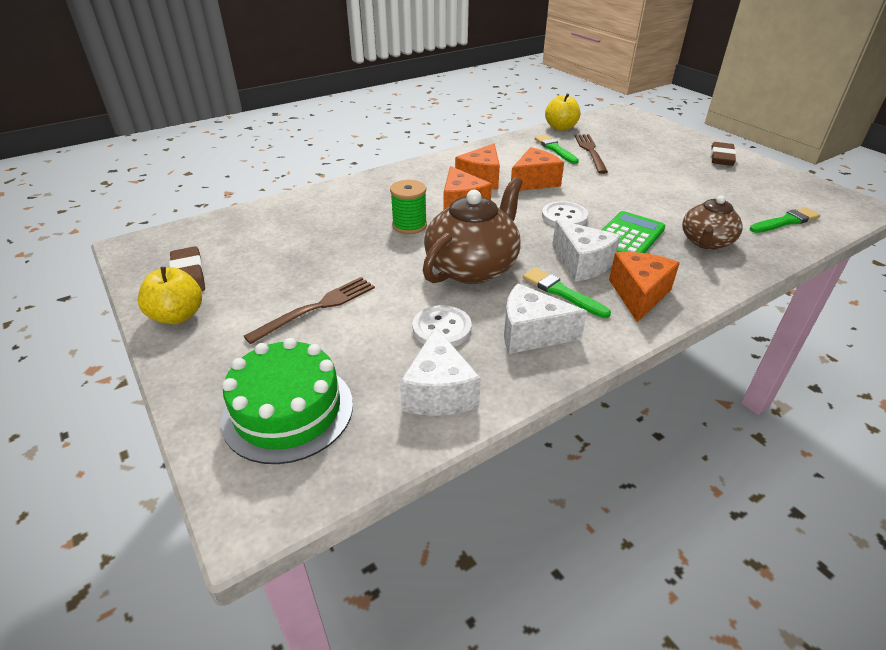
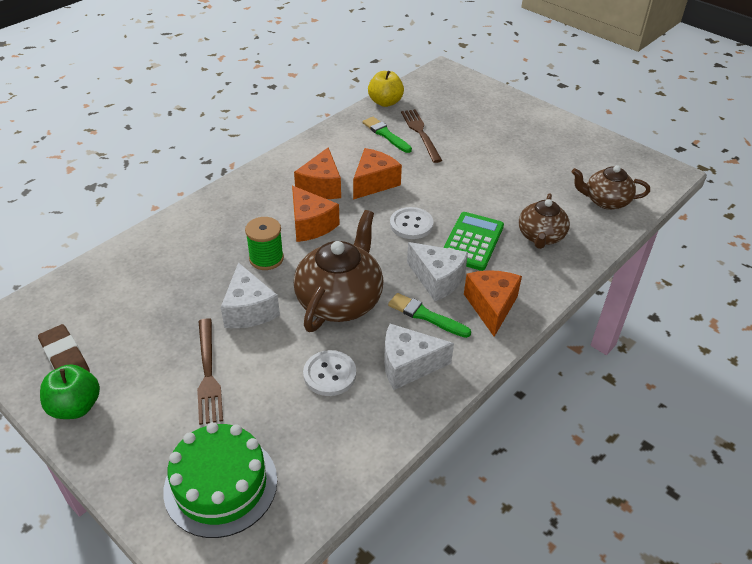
camera: 15 degrees left, 5 degrees up
(178, 316) = (76, 407): yellow apple -> green apple
(316, 308) = (208, 373): brown fork -> brown fork turned 135 degrees clockwise
(439, 392) = (344, 440): white cheese -> white cheese (249, 310)
(721, 157) = (544, 126): brown eraser -> none
(785, 221) = (605, 201): green brush -> brown teapot

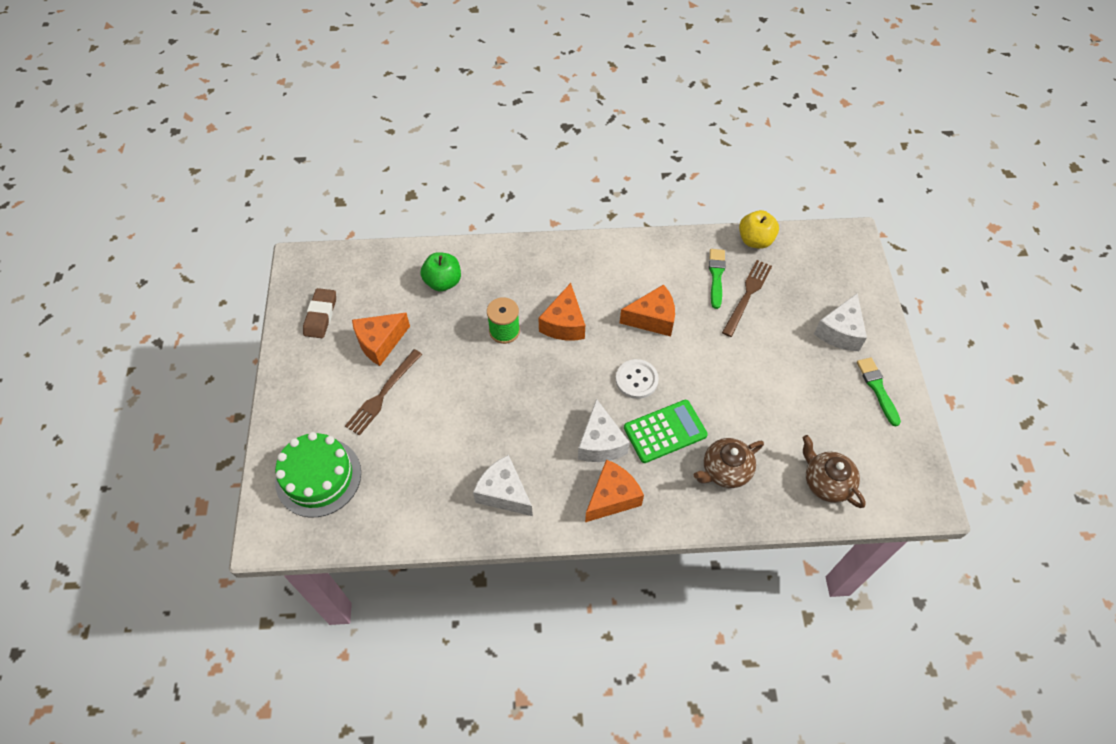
camera: 45 degrees right, 15 degrees up
(76, 407) = (296, 357): green apple -> green apple (443, 282)
(249, 310) = (452, 365): white cheese -> white cheese (840, 332)
(321, 187) = (608, 293): orange cheese -> orange cheese (380, 343)
(329, 374) = (449, 456): white button -> none
(340, 300) = (515, 405): brown teapot -> none
(426, 316) = (558, 465): green brush -> green brush (877, 389)

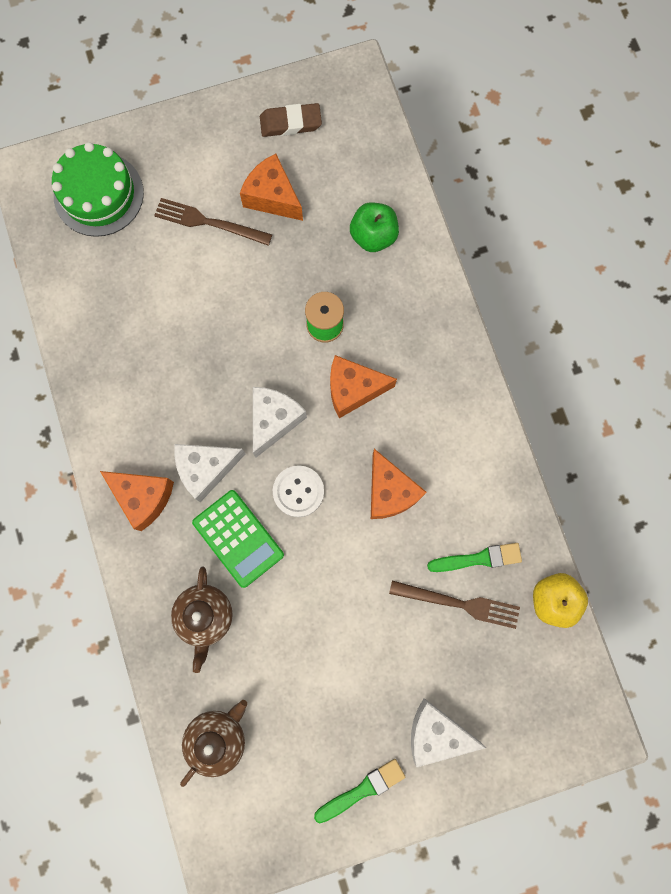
camera: 75 degrees right, 20 degrees up
(503, 493) = (123, 382): white cheese -> white cheese (274, 420)
(725, 470) = (205, 616): brown teapot -> brown teapot turned 135 degrees counterclockwise

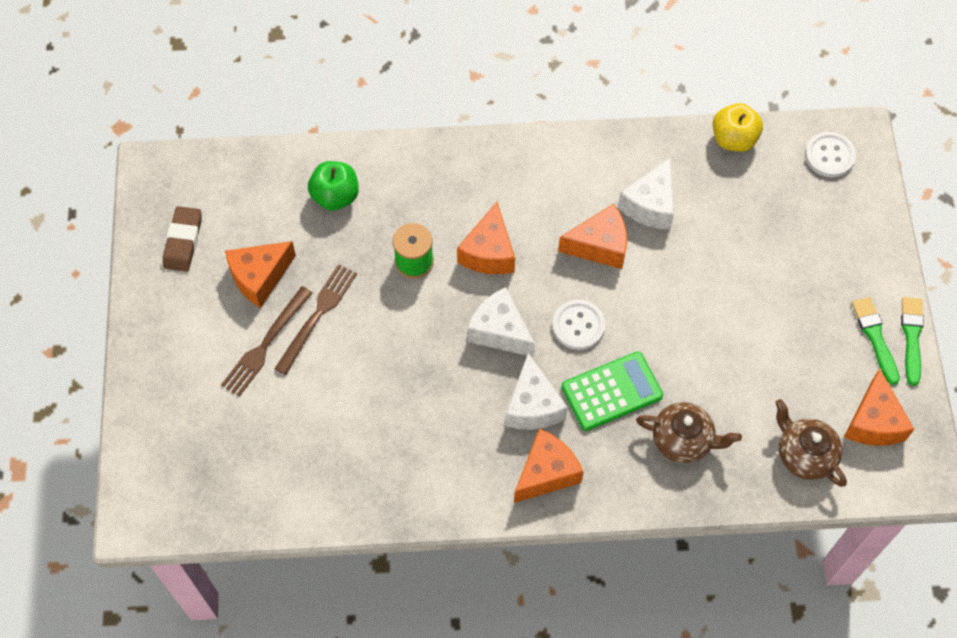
camera: 75 degrees left, 15 degrees down
(98, 194) = (192, 448): green cake -> none
(268, 802) = (873, 422): none -> orange cheese
(436, 732) = (834, 263): white cheese -> white cheese (650, 205)
(459, 603) = (720, 215): brown fork -> brown fork (317, 316)
(478, 558) = (682, 188): green brush -> green brush (911, 337)
(564, 706) = (829, 156): none -> white button

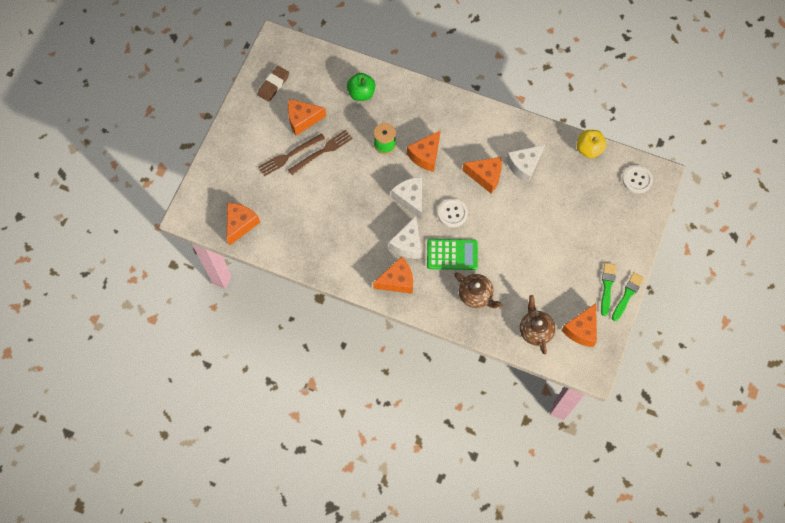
camera: 25 degrees right, 5 degrees up
(237, 494) = (240, 224): none -> orange cheese

